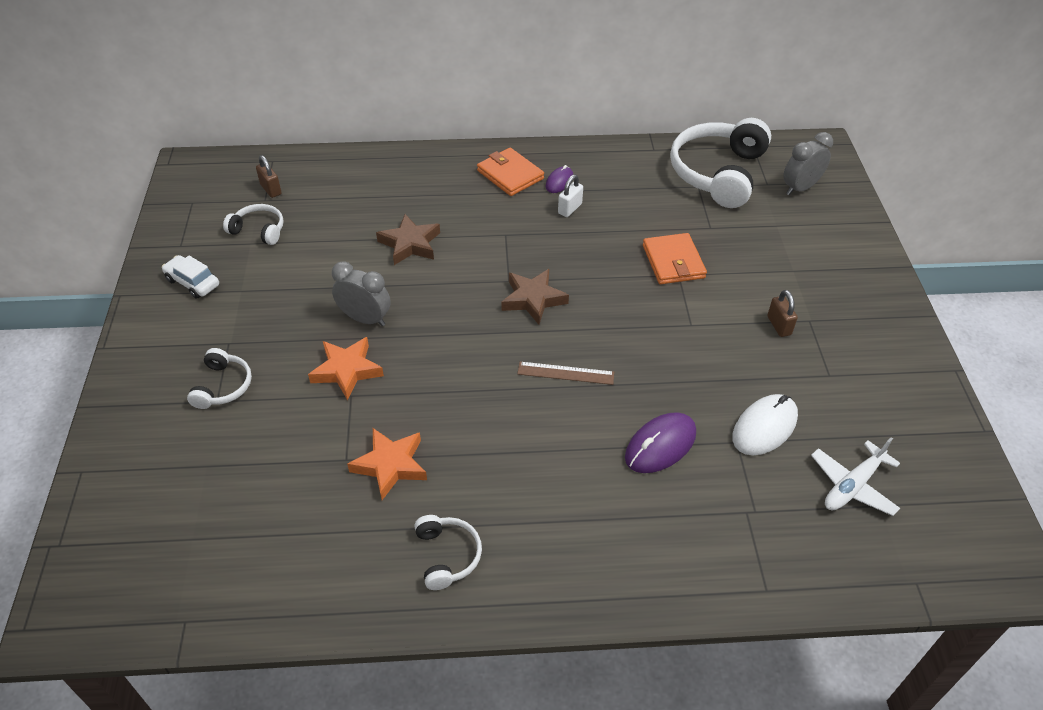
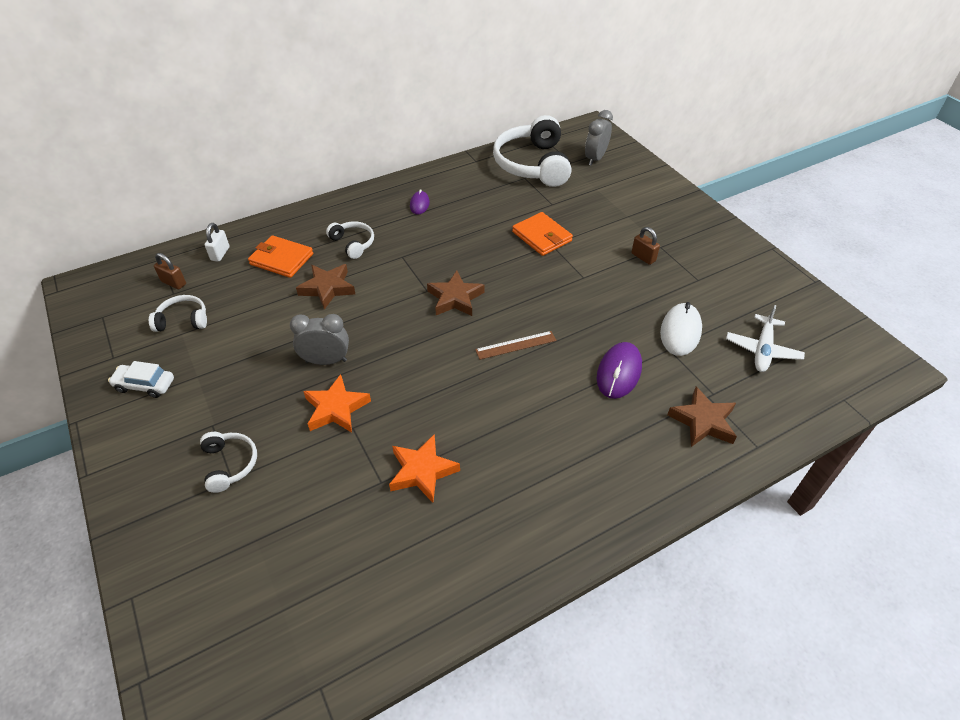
camera: 25 degrees left, 0 degrees up
(447, 555) = (515, 524): white headphones -> white headphones (353, 243)
(510, 175) = (377, 210): orange wallet -> orange wallet (282, 259)
(569, 209) = (440, 222): white padlock -> white padlock (220, 254)
(721, 536) = (703, 421): none -> brown star

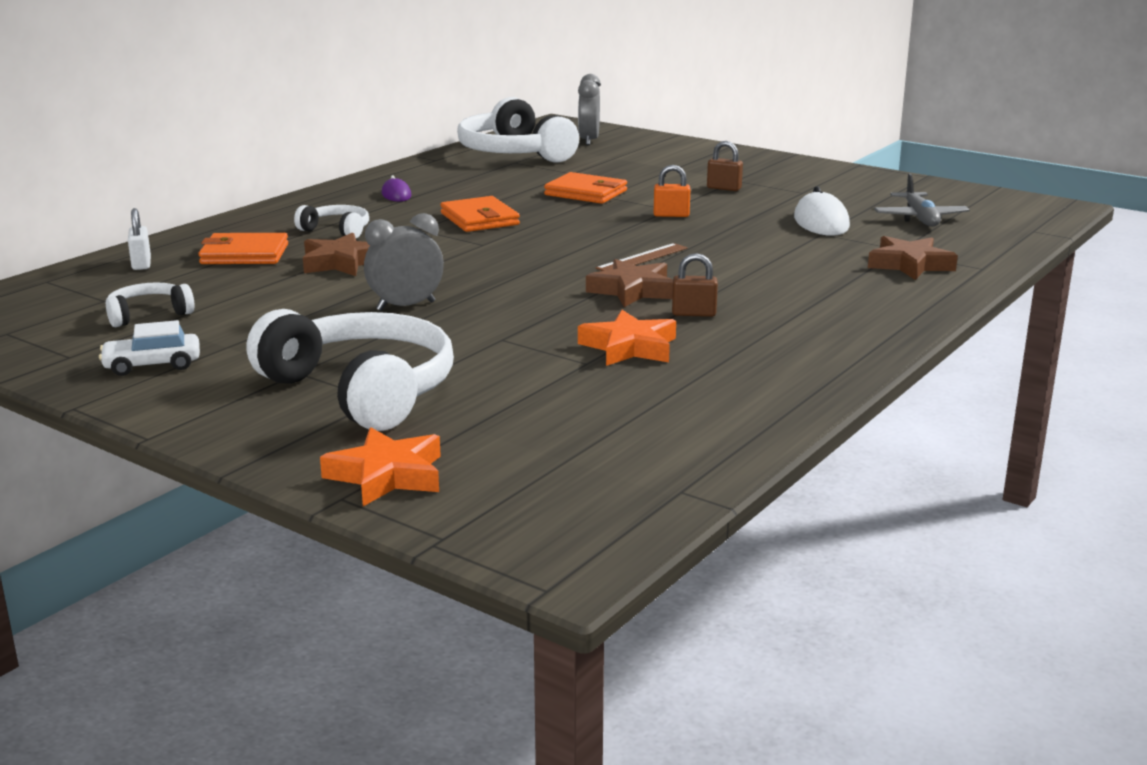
camera: 25 degrees left, 25 degrees down
(174, 283) = (94, 293): brown padlock -> brown padlock (694, 313)
(230, 464) = (362, 390): white headphones -> white headphones, size x2.09
(336, 408) = (462, 331): orange star -> orange star (387, 475)
(448, 254) = (479, 219): none -> orange wallet
(455, 298) = (526, 243): brown star -> brown star (632, 290)
(578, 287) = (671, 215): none -> orange padlock
(619, 372) = (784, 254): purple mouse -> none
(762, 350) = (920, 218): white plane -> grey plane

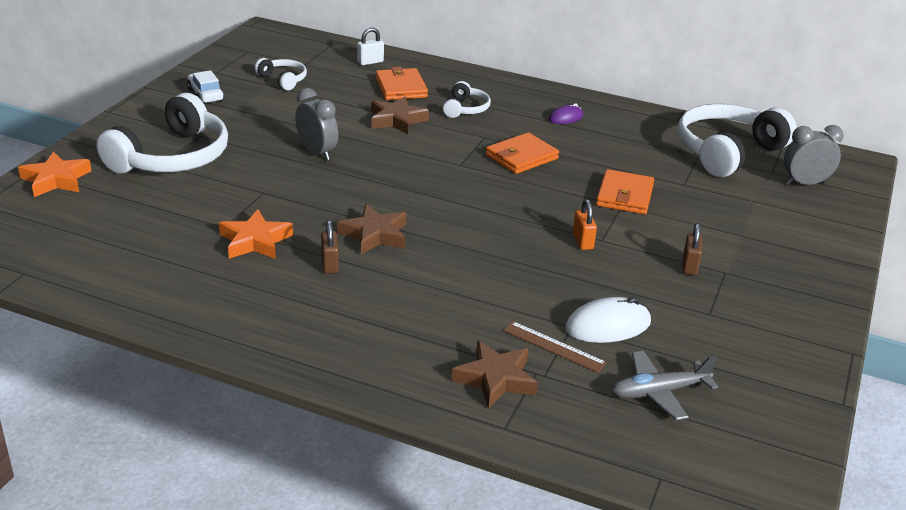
camera: 75 degrees right, 10 degrees up
(642, 258) = (454, 234): brown ruler -> brown ruler (554, 347)

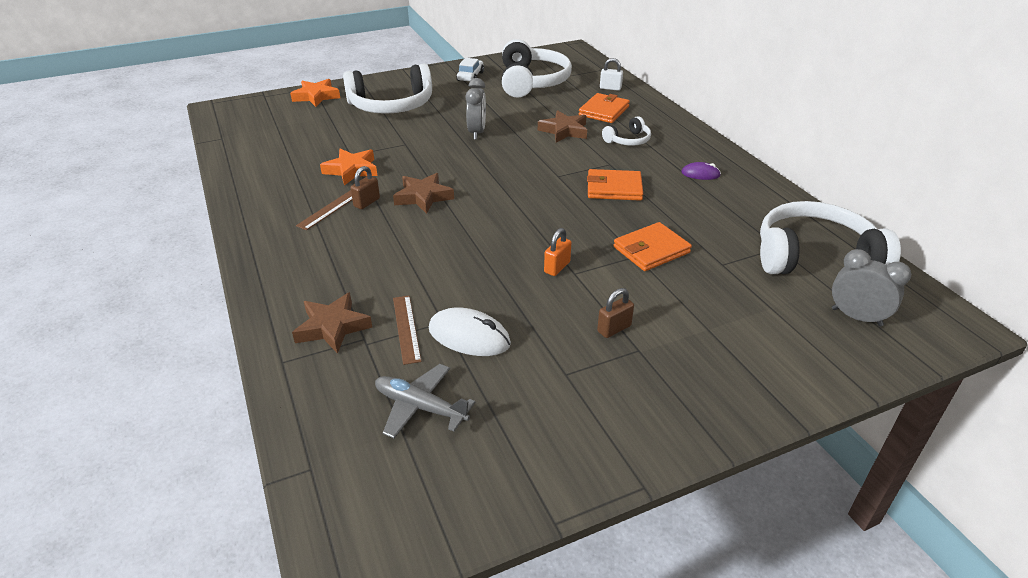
camera: 45 degrees right, 5 degrees up
(283, 80) = (532, 82): white headphones -> white headphones, size x2.09
(304, 286) = (330, 209): none -> brown ruler

